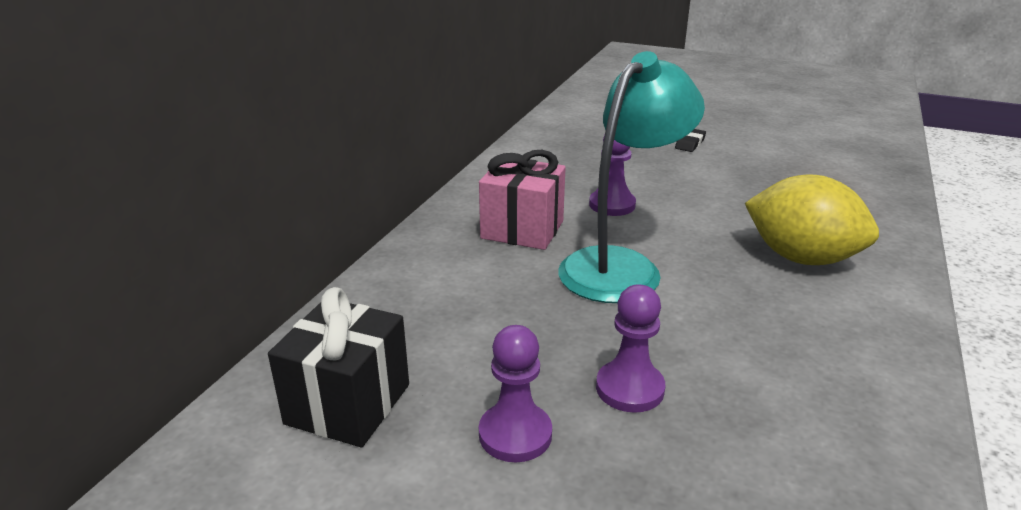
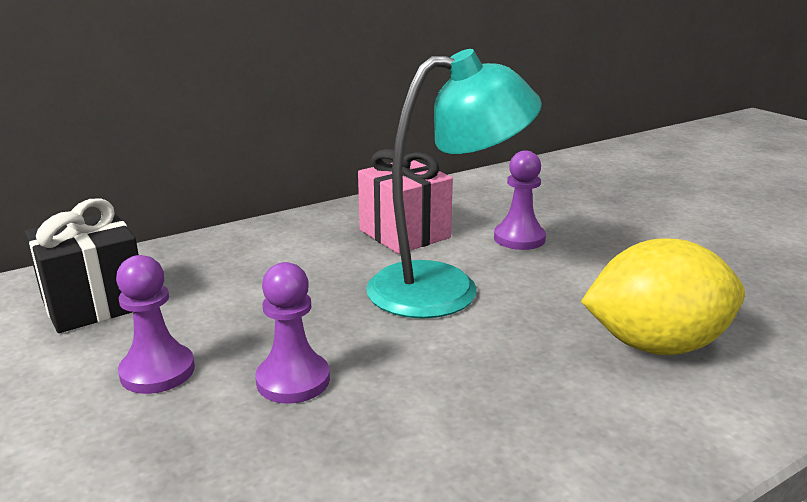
camera: 35 degrees right, 5 degrees down
(690, 143) = (695, 210): black eraser -> none
(801, 258) = (655, 345): yellow lemon -> yellow lemon turned 75 degrees counterclockwise

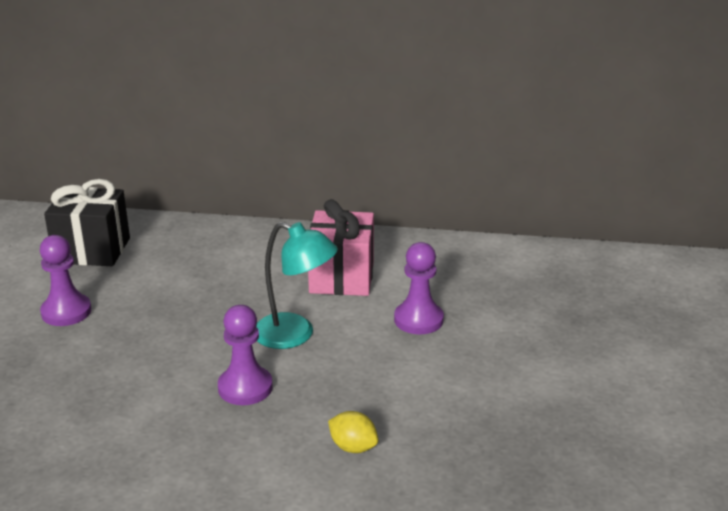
camera: 40 degrees right, 5 degrees up
(293, 380) = (117, 352): purple pawn -> purple pawn (245, 388)
(445, 288) = (295, 335): turquoise lamp -> turquoise lamp, size x0.65
(655, 345) = (353, 447): yellow lemon -> yellow lemon, size x0.41

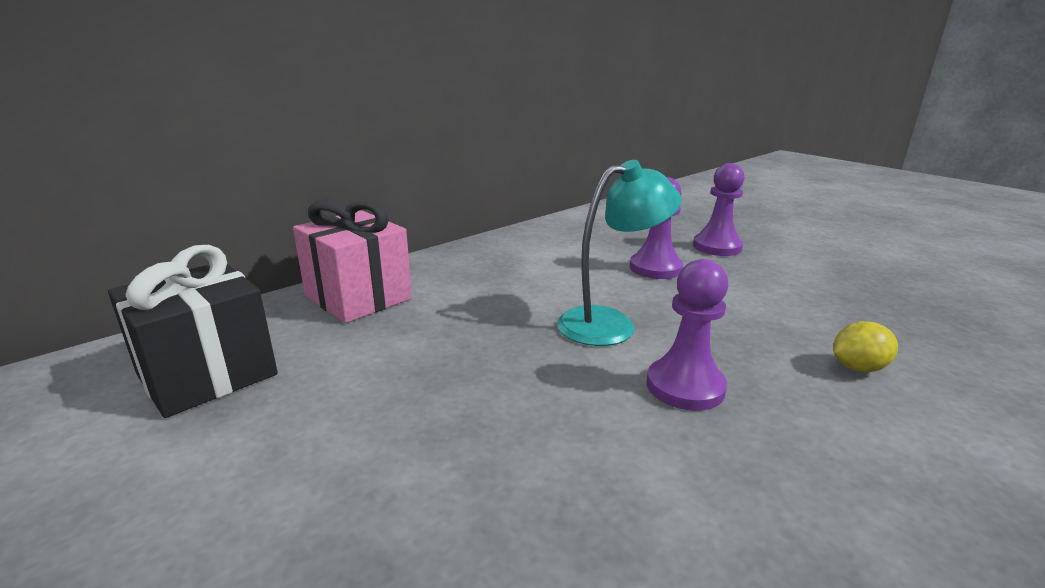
camera: 50 degrees left, 5 degrees down
(66, 312) = (311, 458): purple pawn -> purple pawn (717, 247)
(341, 277) = (539, 271): pink gift -> pink gift (358, 297)

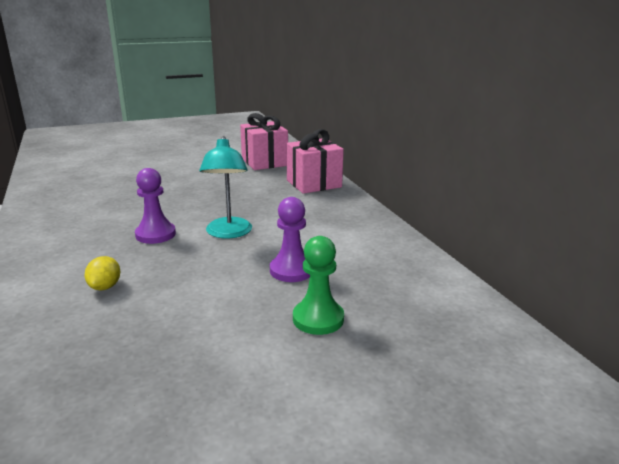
camera: 110 degrees right, 0 degrees up
(207, 375) = (264, 162): black gift -> pink gift
(717, 247) = (318, 319): purple pawn -> green pawn

